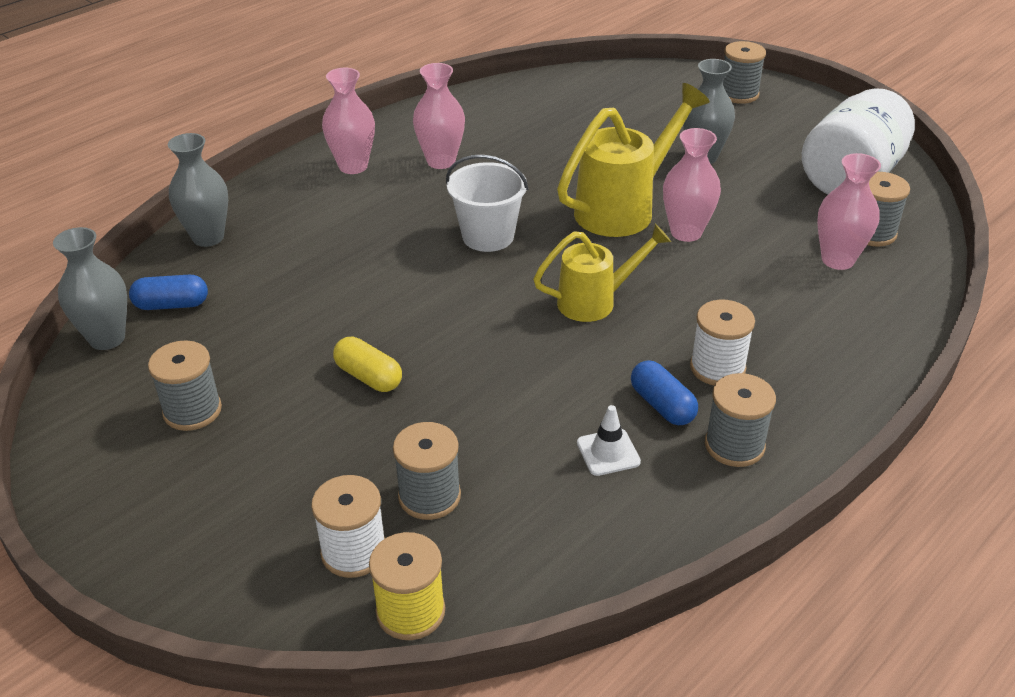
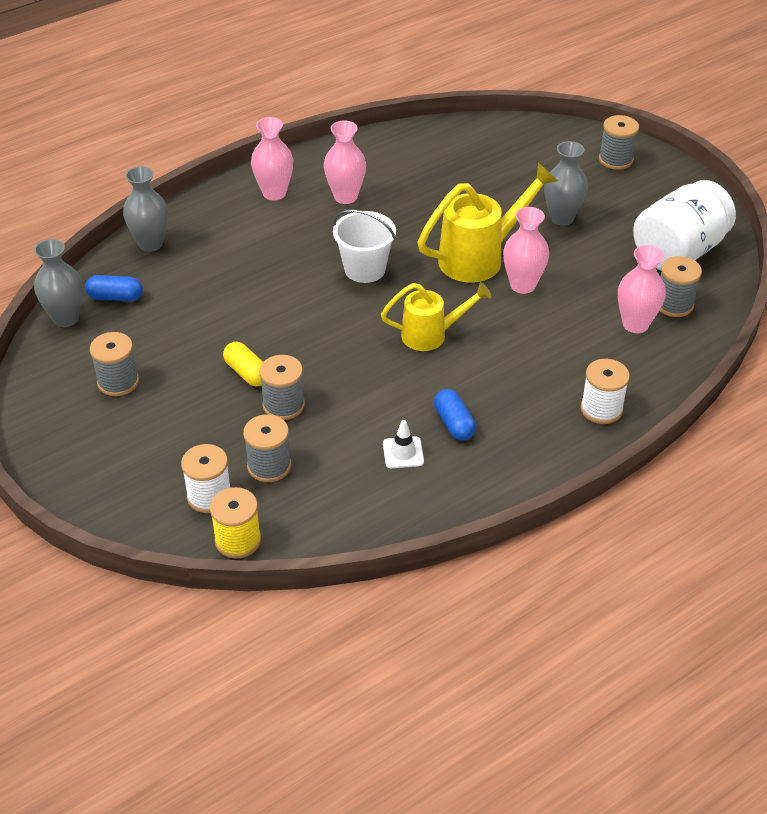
camera: 10 degrees right, 5 degrees up
(717, 368) = (505, 400): white spool -> white spool (601, 409)
(734, 445) = (496, 460): grey spool -> grey spool (283, 405)

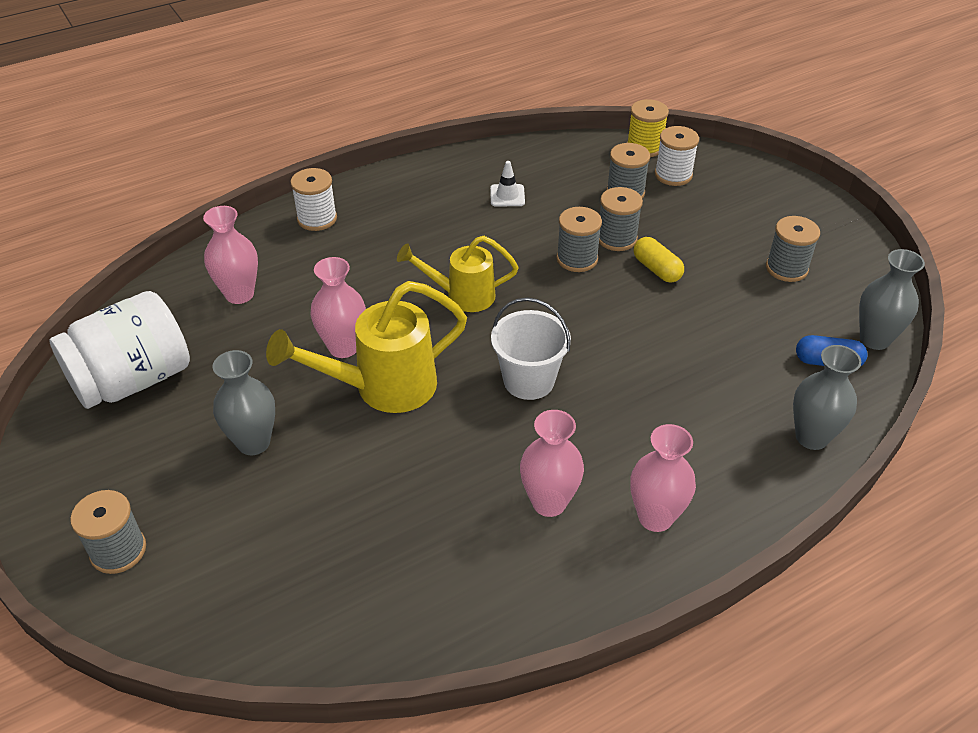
camera: 175 degrees left, 0 degrees up
(454, 423) = (457, 215): blue capsule -> none
(674, 304) = (184, 314): grey spool -> grey spool (577, 259)

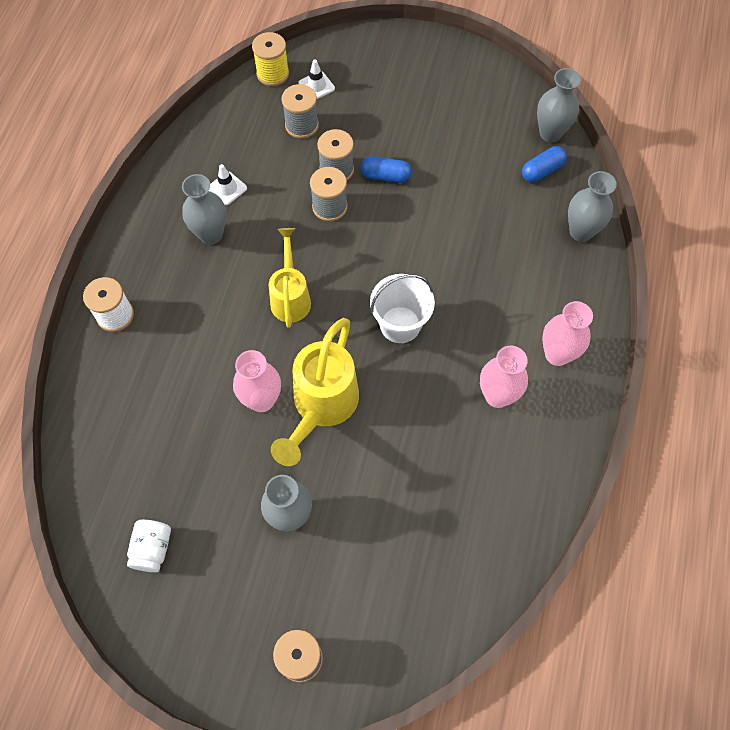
camera: 45 degrees left, 20 degrees up
(133, 380) = (152, 549): white jar -> white jar, size x0.47
(239, 294) = (139, 422): pink vase -> none
(454, 216) = (211, 234): none -> grey vase
(461, 296) = (290, 296): yellow watering can -> yellow watering can turned 135 degrees clockwise
(657, 269) = (386, 176): yellow capsule -> blue capsule
(673, 175) = (316, 86): white spool -> white traffic cone
(786, 268) = (457, 115): grey spool -> none

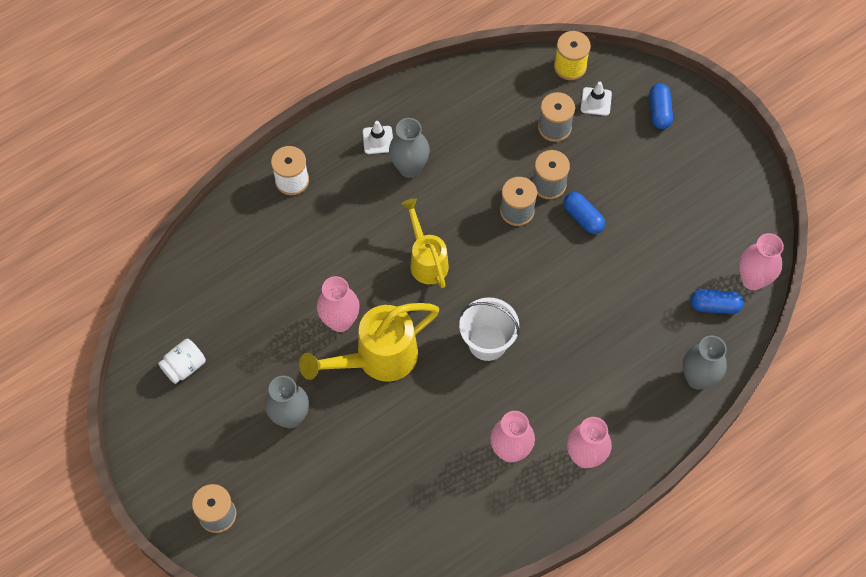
camera: 40 degrees right, 0 degrees up
(227, 188) = (452, 139): white traffic cone -> white traffic cone (378, 140)
(290, 296) = (426, 260): yellow watering can -> yellow watering can turned 60 degrees counterclockwise
(370, 62) = (659, 111): none -> blue capsule
(550, 133) = (752, 279): grey vase -> pink vase

